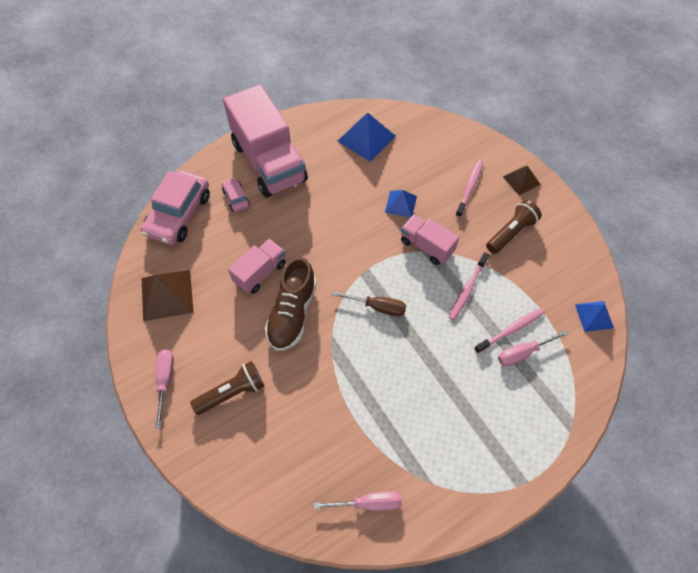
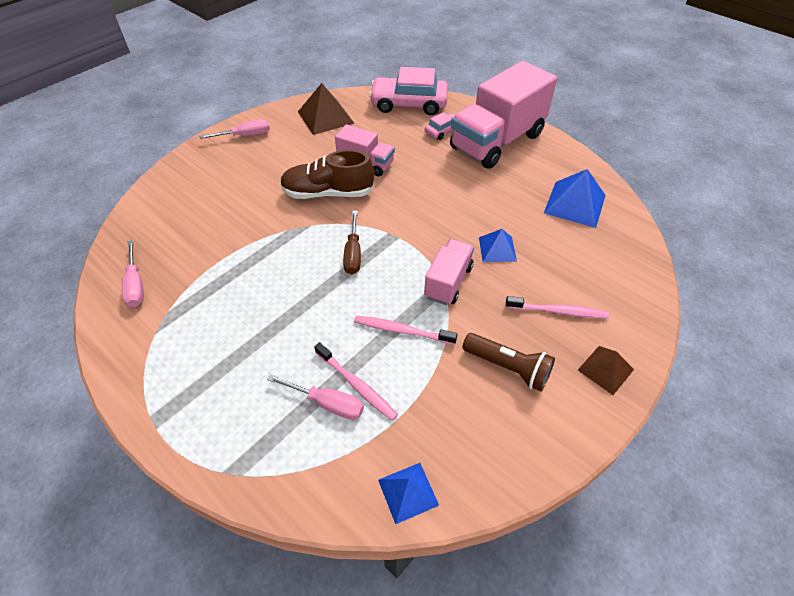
camera: 75 degrees right, 10 degrees down
(232, 392) = (240, 174): brown flashlight -> none
(523, 353) = (327, 403): pink screwdriver -> pink screwdriver turned 150 degrees clockwise

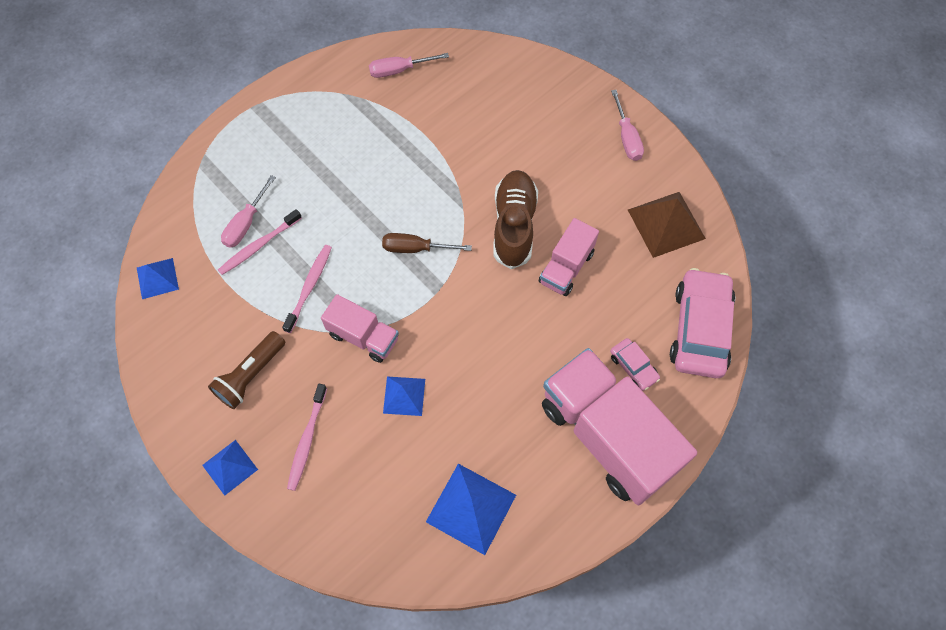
camera: 95 degrees right, 15 degrees up
(605, 370) = (230, 467): brown pyramid -> blue pyramid

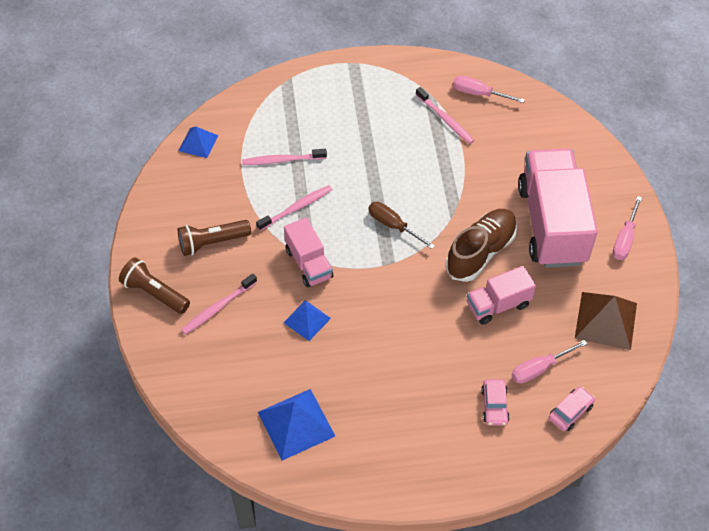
camera: 35 degrees right, 10 degrees down
(230, 467) = (154, 293): blue pyramid -> brown flashlight
(246, 223) = (285, 140): pink screwdriver -> pink screwdriver (539, 368)
(387, 113) = (445, 120): none -> pink toothbrush
(607, 436) = (435, 440): pink truck -> pink truck (551, 224)
(699, 329) = (570, 412): pink car -> pink car, size x0.48

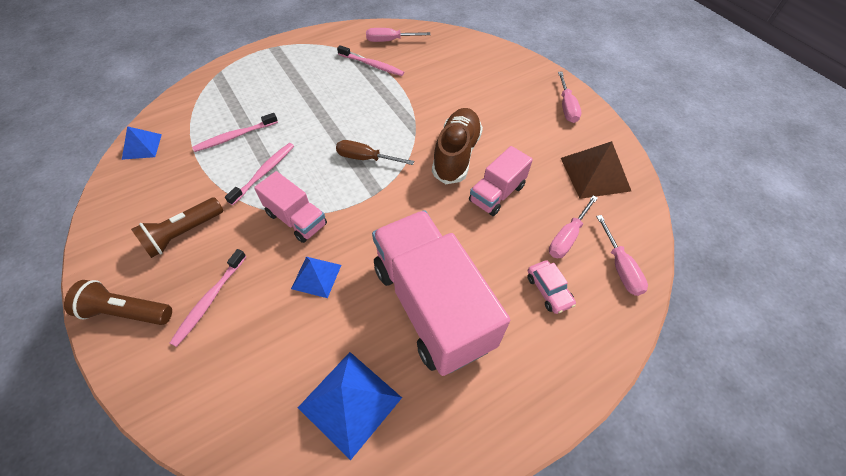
camera: 25 degrees left, 0 degrees up
(551, 224) = (502, 114): pink truck -> pink truck (431, 305)
(570, 412) = (620, 267): pink car -> pink screwdriver

